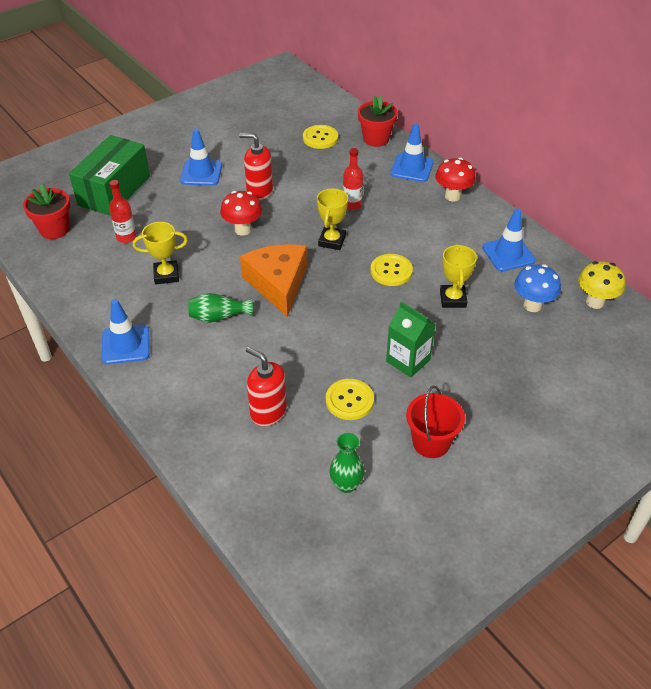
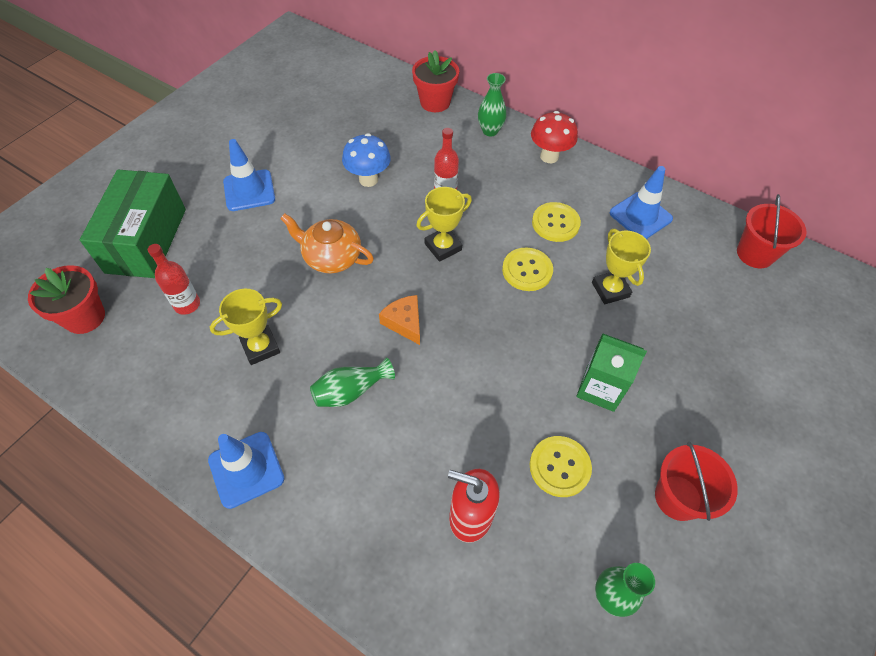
camera: 20 degrees left, 10 degrees up
(243, 230) = (331, 257): red mushroom -> orange teapot
(259, 191) = (330, 199): red soap dispenser -> none
(278, 283) = (404, 322): orange cheese -> orange cheese, size x0.52
(320, 138) = (372, 114): yellow button -> yellow button (555, 223)
(332, 241) = (443, 247): yellow trophy -> yellow trophy turned 60 degrees clockwise
(412, 168) = (490, 131): blue traffic cone -> green vase
(532, 305) = (696, 275): blue mushroom -> blue mushroom (368, 179)
(595, 302) = (755, 254): yellow mushroom -> red bucket

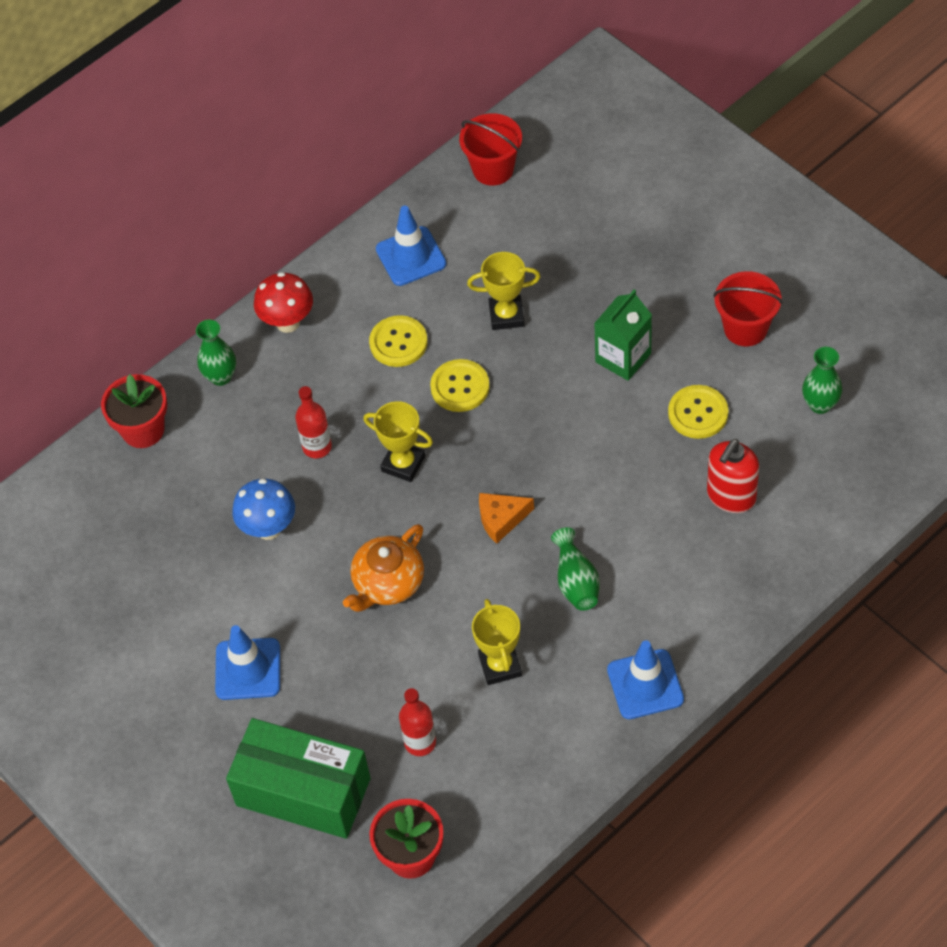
camera: 70 degrees left, 0 degrees up
(443, 247) = (403, 464): yellow trophy -> yellow trophy turned 45 degrees counterclockwise

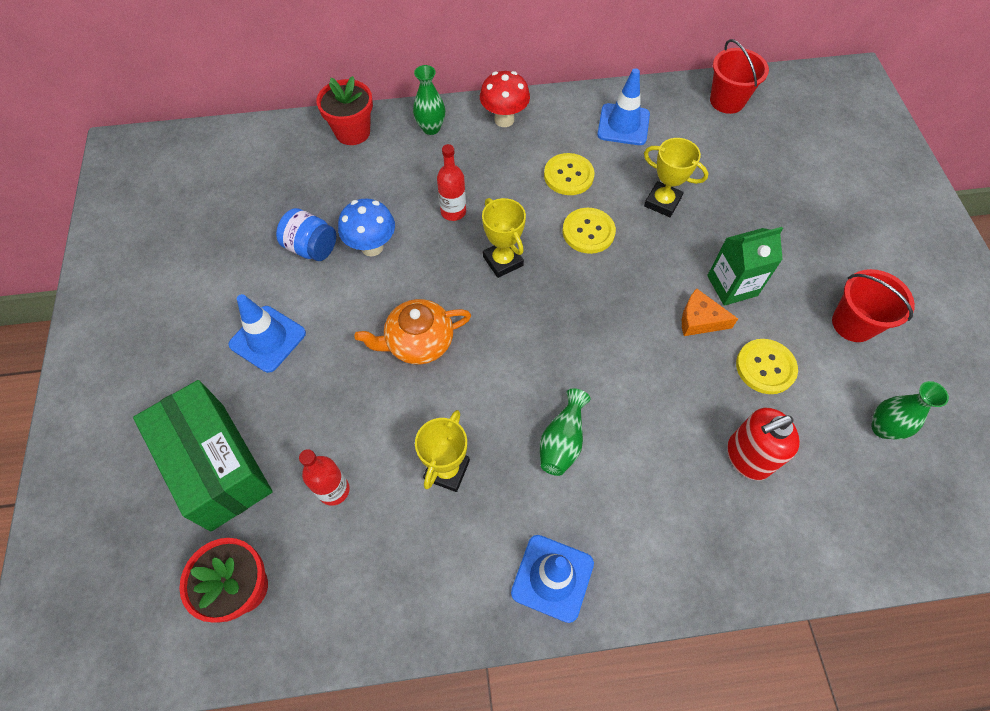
camera: 30 degrees right, 5 degrees up
(210, 566) = (311, 248): none -> blue jar
(501, 519) = (542, 350): orange cheese -> orange cheese (700, 320)

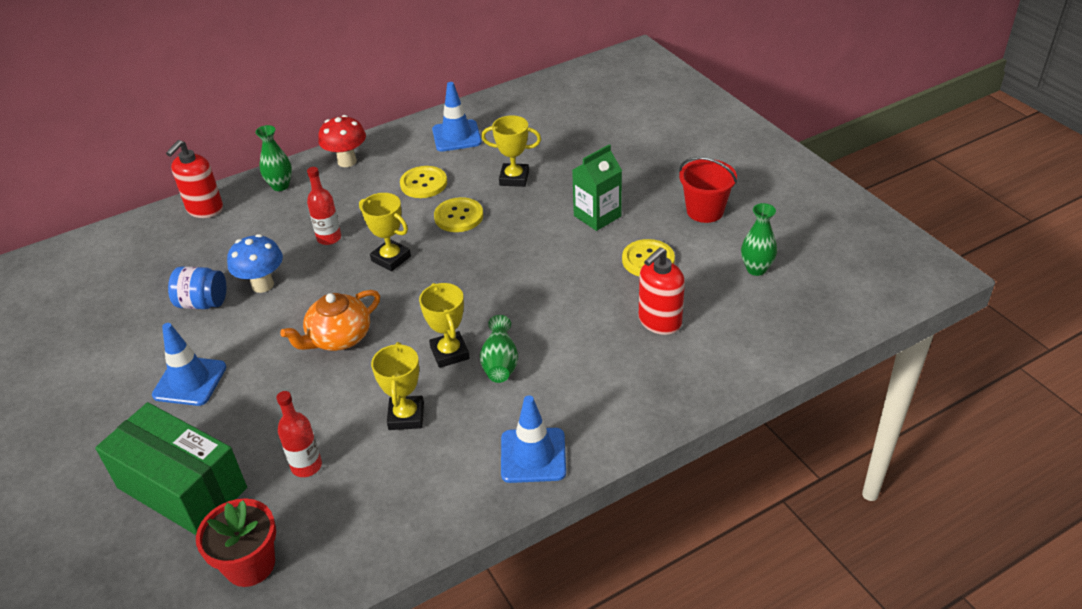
camera: 20 degrees left, 20 degrees down
(352, 132) = (205, 209): red flower pot -> red soap dispenser
(517, 407) = (449, 353): none -> yellow trophy
(700, 320) = (581, 246): orange cheese -> none
(727, 101) = (539, 96): red bucket -> none

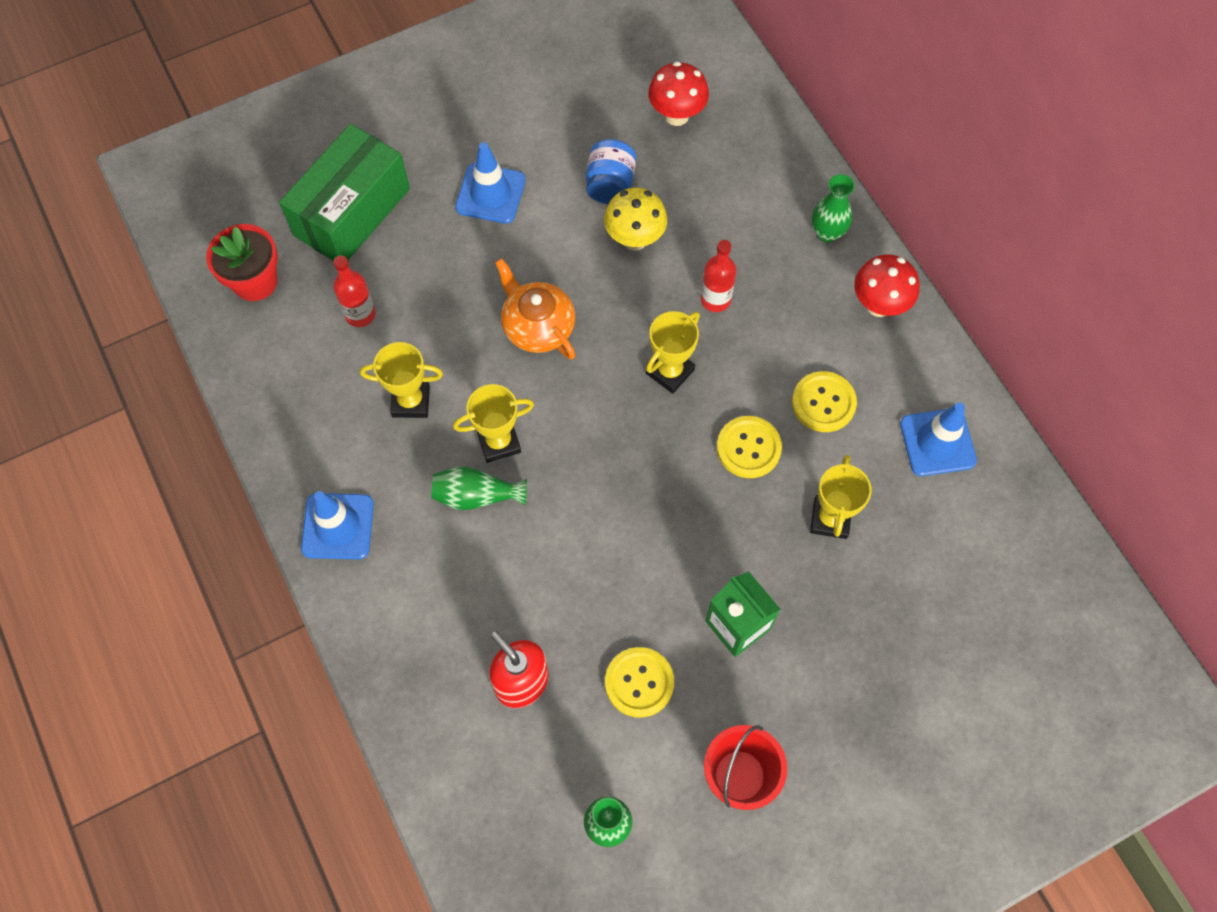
camera: 90 degrees right, 25 degrees up
(143, 268) = (676, 115): none -> red mushroom
(205, 209) = (782, 157): red soap dispenser -> none
(262, 285) = (635, 239): blue mushroom -> yellow mushroom

